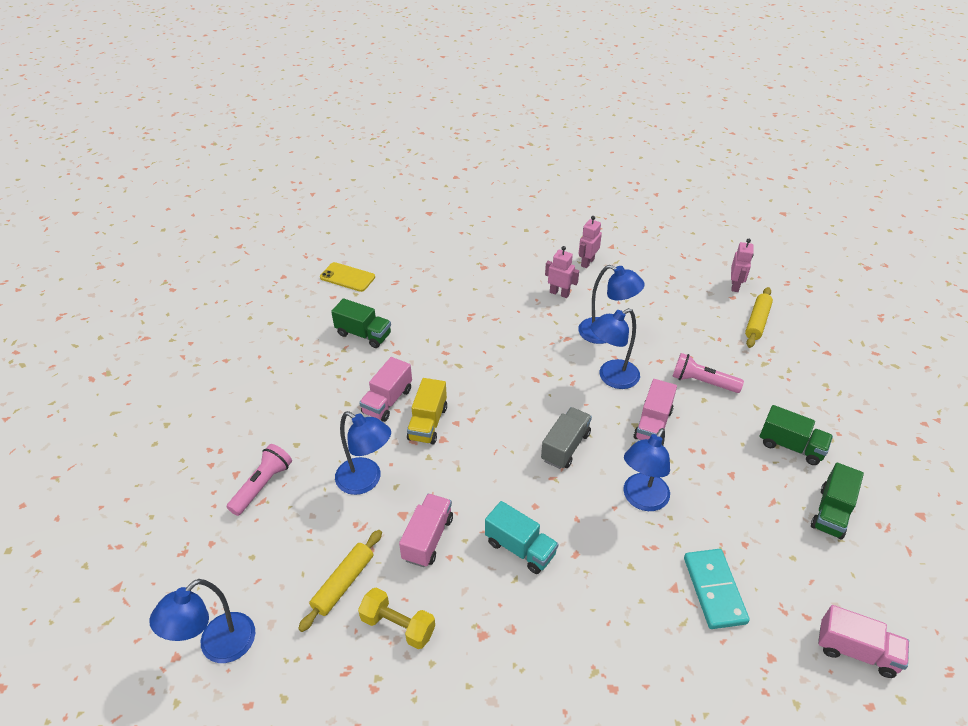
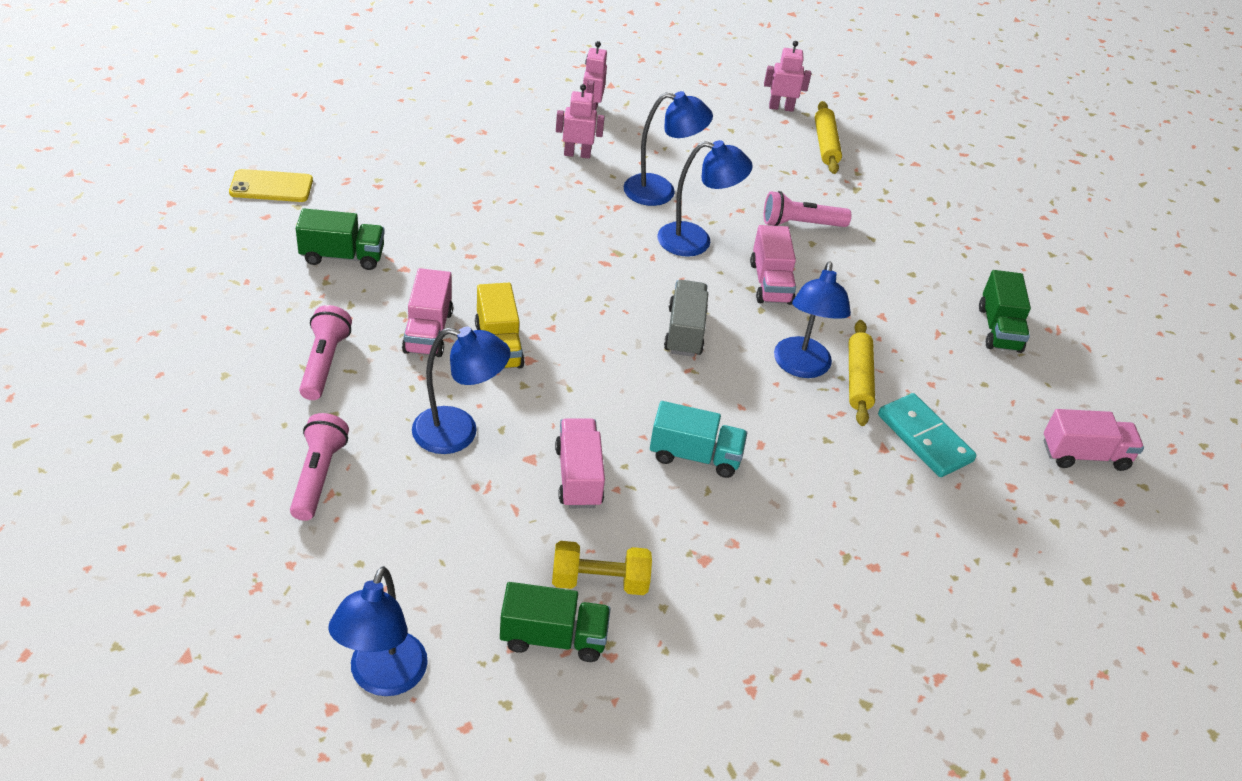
camera: 30 degrees left, 0 degrees up
(311, 406) = (324, 363): none -> pink flashlight
(343, 583) = (502, 557): yellow rolling pin -> yellow rolling pin (858, 379)
(611, 378) = (696, 241): blue lamp -> blue lamp turned 120 degrees counterclockwise
(735, 286) = (781, 107): pink robot -> pink robot turned 75 degrees counterclockwise
(791, 446) = (927, 271): green truck -> green truck (553, 637)

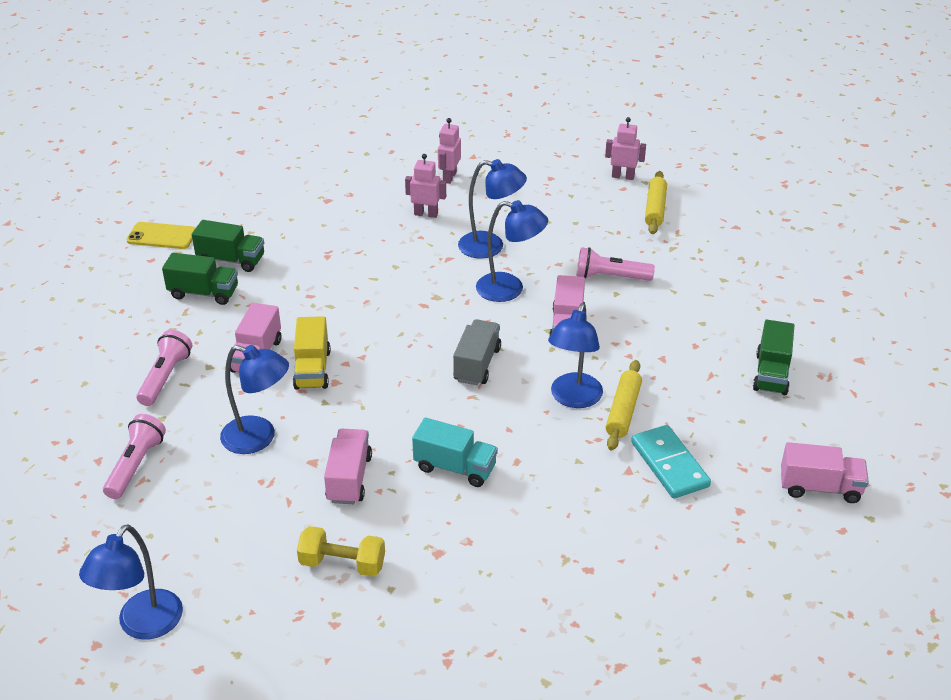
camera: 15 degrees right, 5 degrees down
(553, 637) = (290, 605): green truck -> green truck (231, 260)

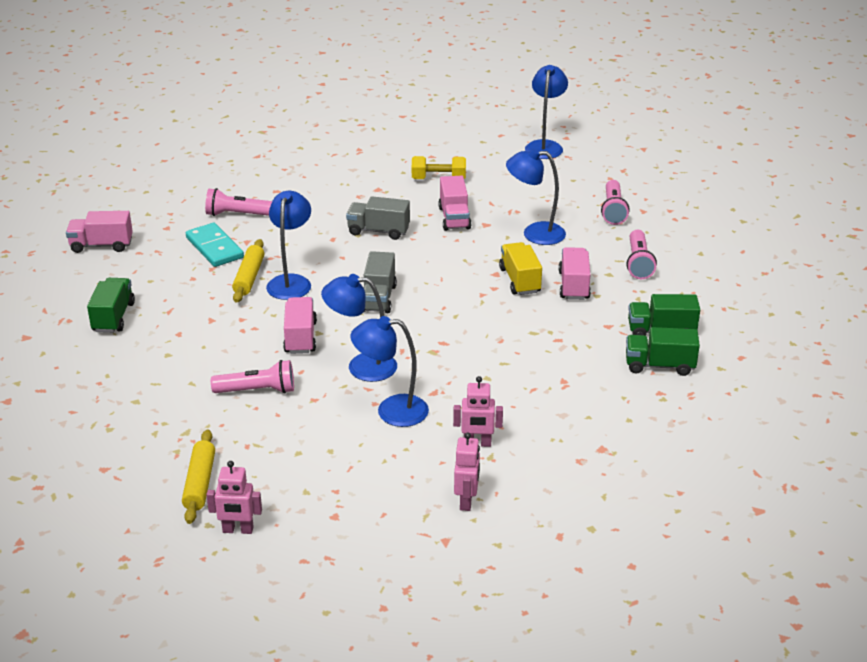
camera: 170 degrees right, 5 degrees down
(162, 236) = (753, 383): yellow phone -> none
(455, 467) = (378, 231): turquoise truck -> grey truck
(643, 524) = (237, 214): none -> pink flashlight

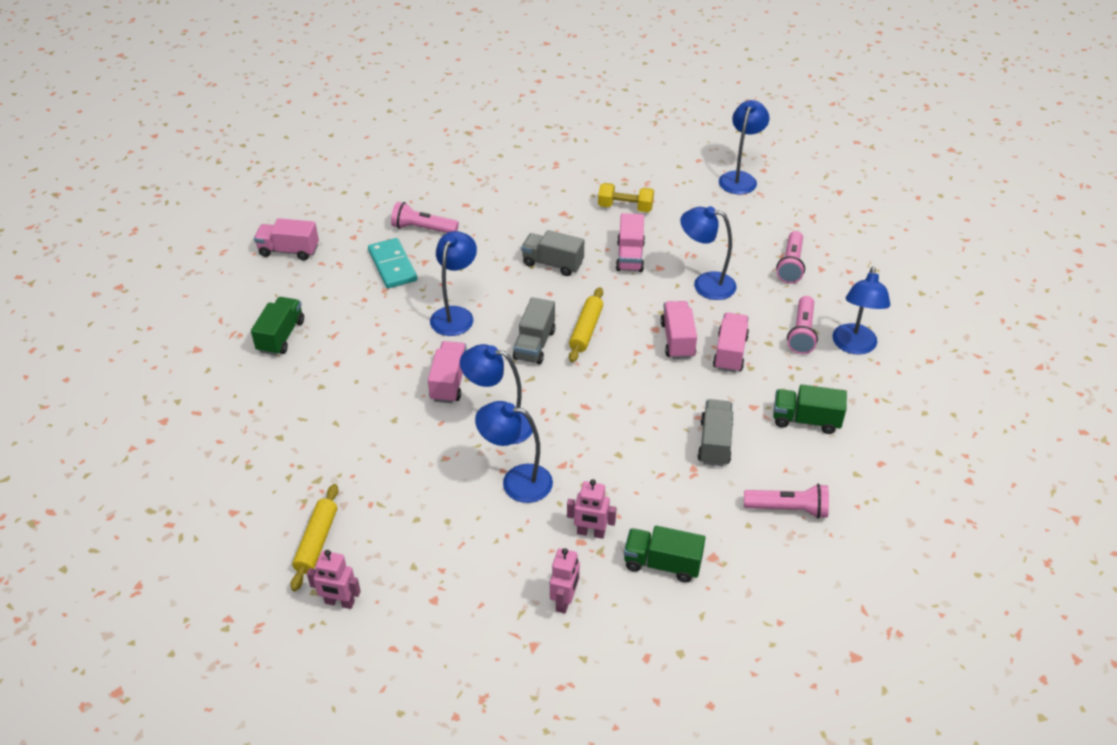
camera: 10 degrees right, 10 degrees up
(249, 277) = (417, 304): yellow rolling pin -> yellow rolling pin (586, 330)
(257, 390) = (395, 440): pink flashlight -> pink flashlight (788, 509)
(520, 280) = (677, 340): yellow truck -> pink truck
(578, 358) = (714, 443): none -> grey truck
(659, 365) = (794, 462): green truck -> green truck (662, 564)
(691, 269) = (854, 346): none -> blue lamp

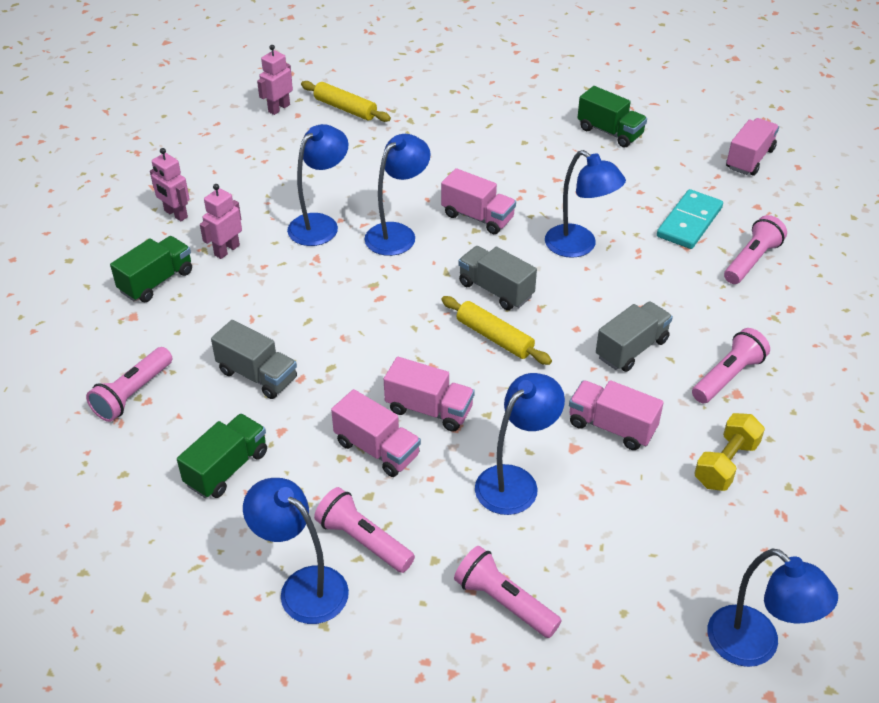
camera: 115 degrees right, 0 degrees up
(392, 266) = (689, 222): turquoise domino -> turquoise domino turned 60 degrees counterclockwise
(550, 219) = (728, 376): none -> pink flashlight

